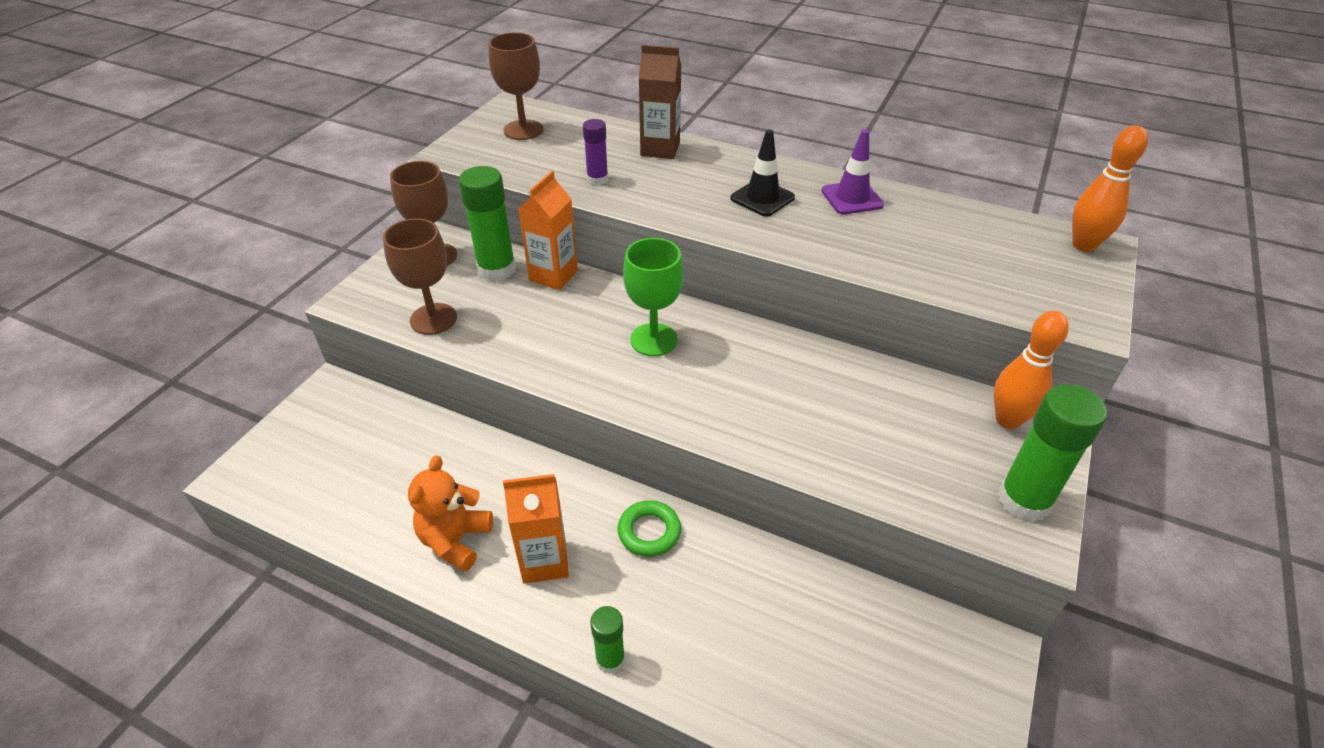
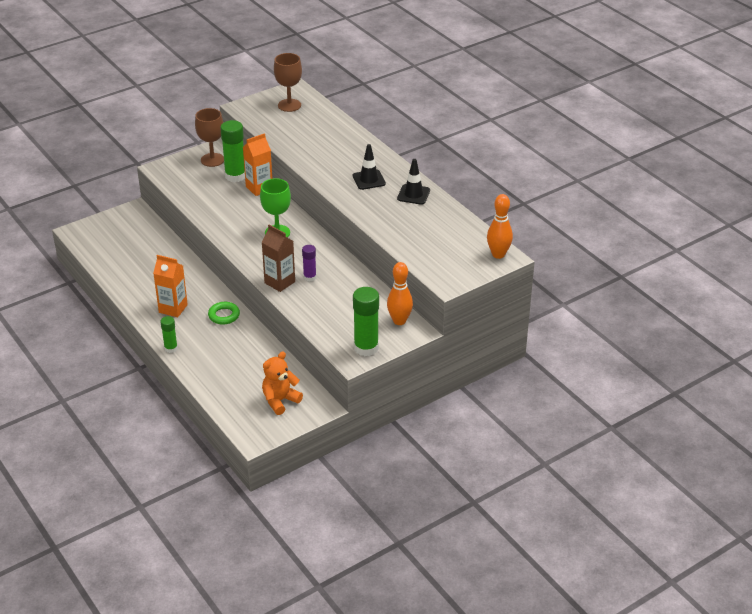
camera: 30 degrees right, 5 degrees down
(433, 319) = (188, 189): brown goblet -> none
(455, 540) = (144, 288): orange teddy bear -> orange teddy bear (280, 401)
(597, 179) = (299, 144): purple glue stick -> purple glue stick (310, 277)
(660, 149) = (347, 138): brown carton -> brown carton (279, 282)
(852, 198) = (413, 194): purple traffic cone -> black traffic cone

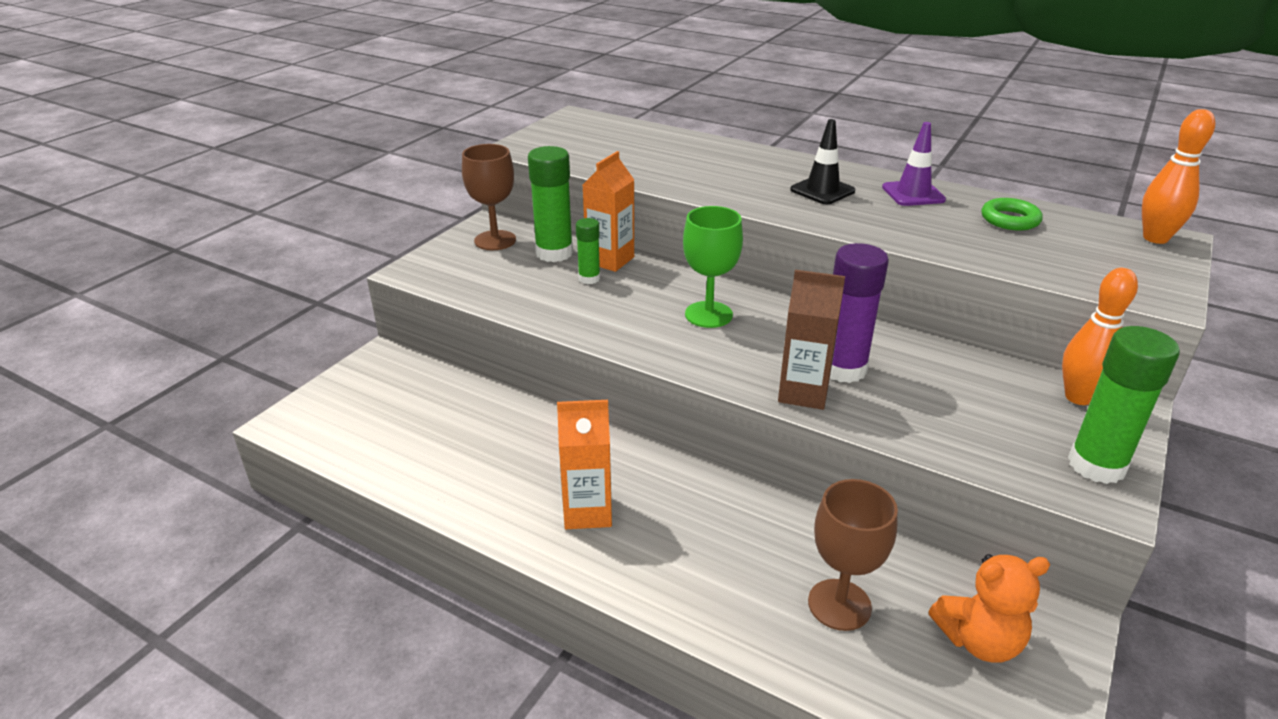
camera: 25 degrees left, 5 degrees down
(171, 348) = (652, 601): green glue stick -> green glue stick (589, 278)
(224, 315) = (696, 493): green ring -> green ring (1010, 220)
(280, 401) = (979, 640): orange teddy bear -> orange teddy bear turned 120 degrees counterclockwise
(289, 105) = (588, 133): brown goblet -> brown goblet (839, 605)
(310, 277) = (843, 369): purple glue stick -> purple glue stick, size x1.79
(413, 194) = (913, 194): black traffic cone -> purple traffic cone

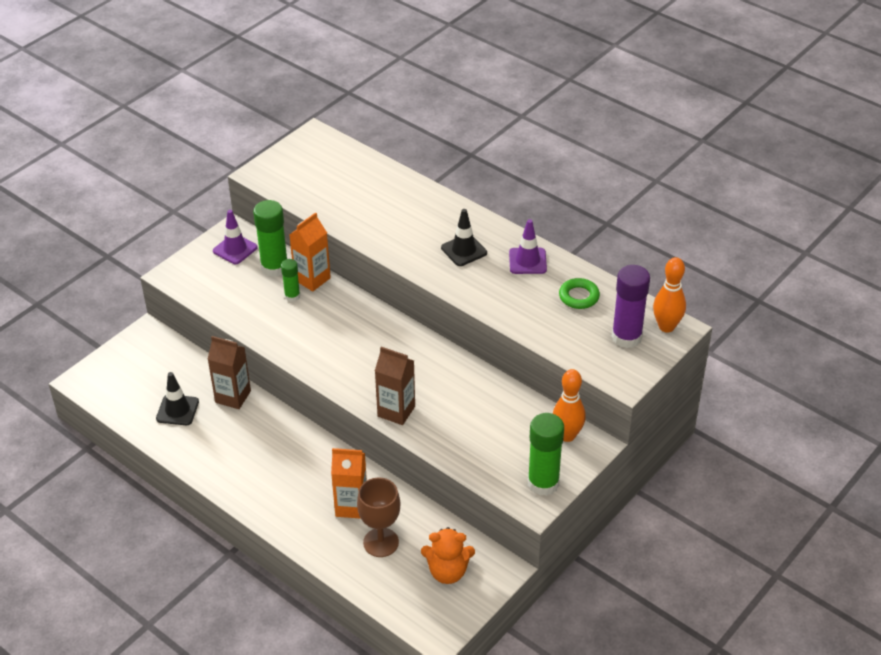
camera: 10 degrees right, 10 degrees up
(441, 445) = (177, 410): none -> black traffic cone
(495, 240) = (235, 249): brown goblet -> purple traffic cone
(523, 419) = (233, 397): none -> brown carton
(587, 511) = (257, 468): orange carton -> orange carton (351, 506)
(708, 314) = (362, 339): green goblet -> none
(843, 369) = (430, 396): purple glue stick -> purple glue stick (626, 337)

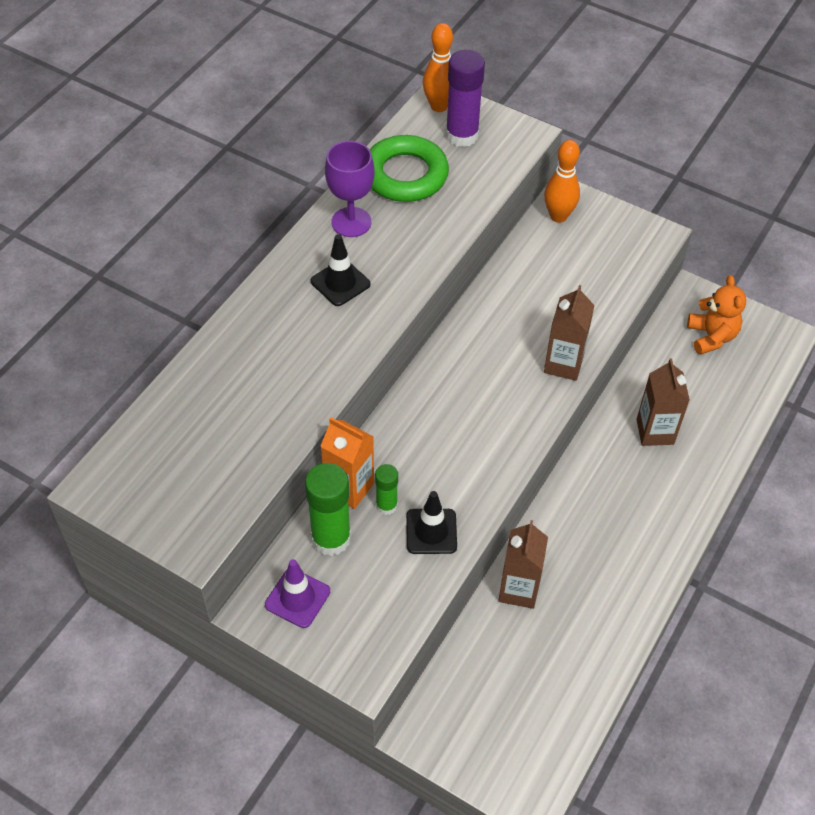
camera: 100 degrees left, 10 degrees up
(177, 410) = (557, 652): black traffic cone -> black traffic cone (431, 531)
(351, 506) = (655, 431): orange carton -> brown carton
(381, 542) = (694, 398): brown goblet -> none
(527, 261) = (351, 222): purple traffic cone -> purple goblet
(543, 483) = (628, 230): green glue stick -> none
(579, 296) = (405, 175): green ring -> green ring, size x1.83

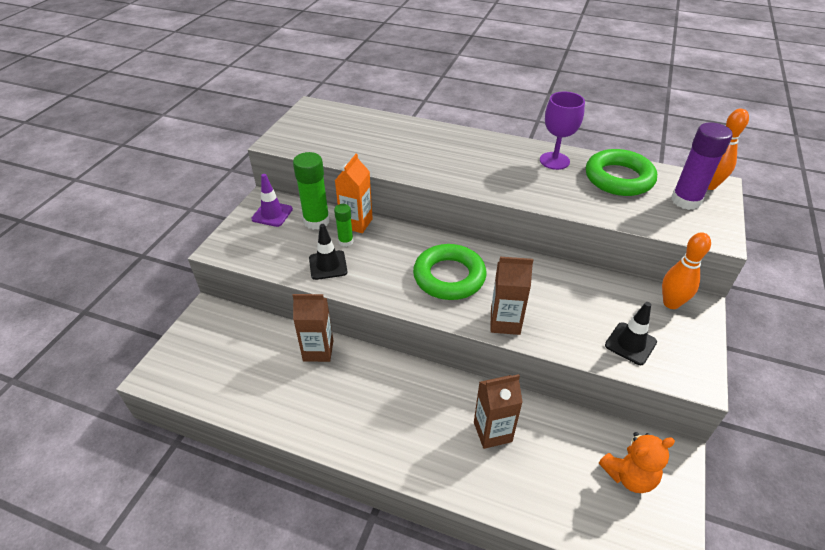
camera: 80 degrees right, 10 degrees down
(340, 283) = (495, 164): black traffic cone -> black traffic cone (630, 343)
(480, 400) = (449, 277): none -> green ring

